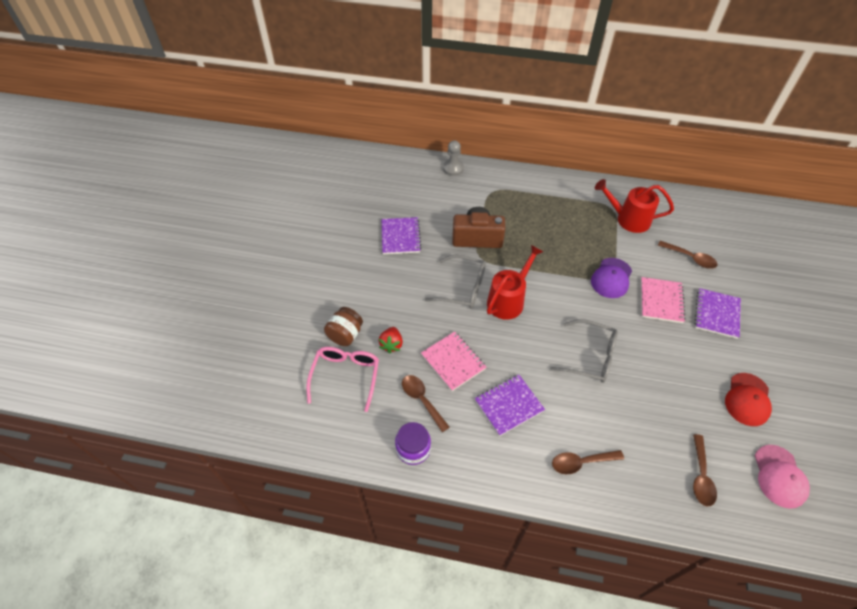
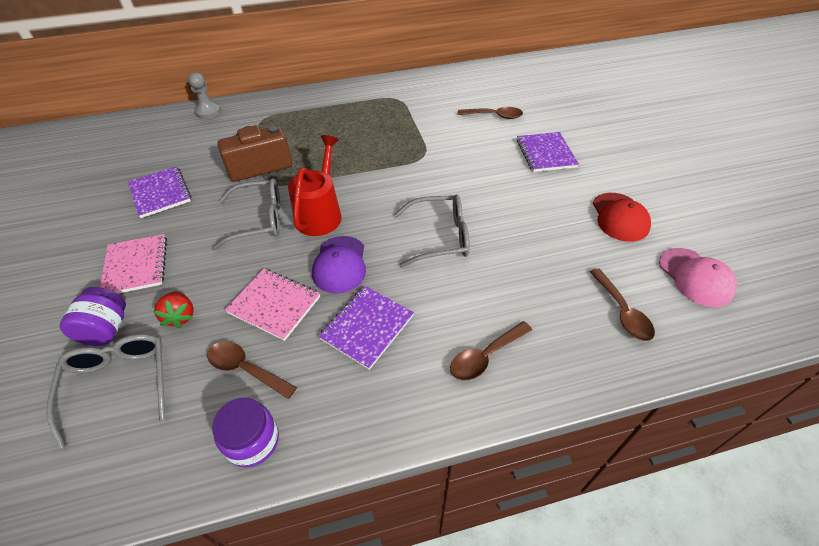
camera: 25 degrees left, 5 degrees down
(345, 335) = (106, 329): brown jar -> purple jar
(345, 376) = (119, 384): pink glasses -> grey glasses
(611, 278) = (426, 156): purple cap -> purple cap (340, 264)
(628, 219) = (418, 103): red watering can -> none
(661, 301) = (486, 160): pink notebook -> pink notebook (136, 266)

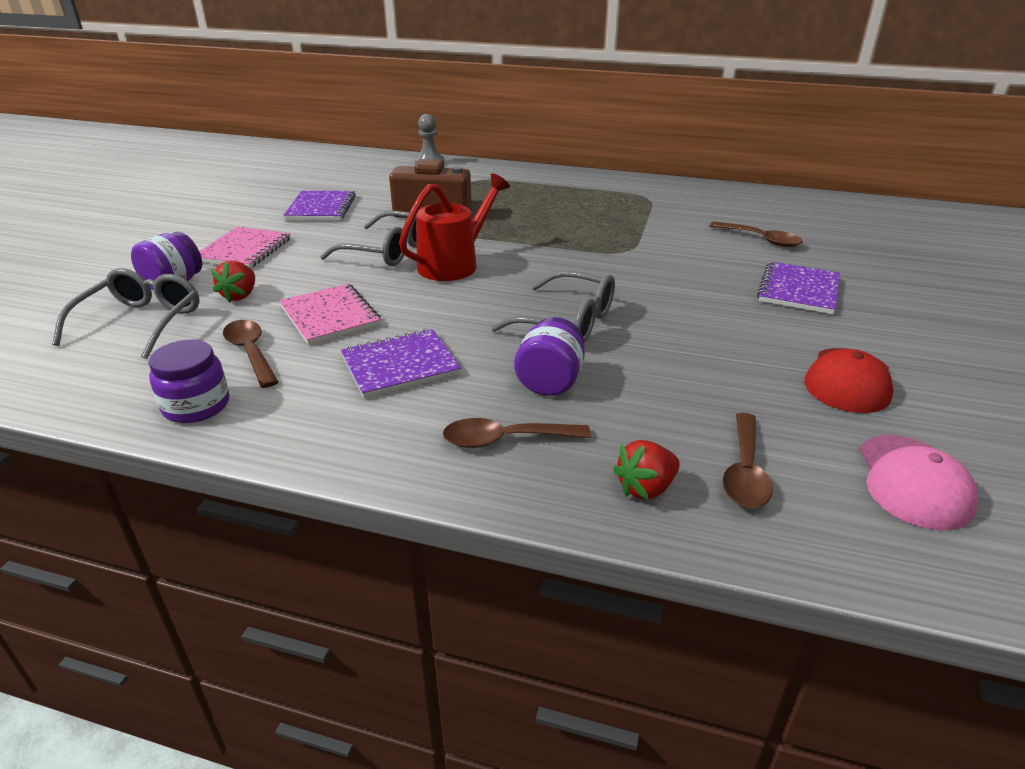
camera: 30 degrees right, 15 degrees down
(340, 264) = (429, 308): purple cap -> none
(471, 295) = (550, 382): none -> purple jar
(586, 351) = (646, 488): none -> red strawberry

